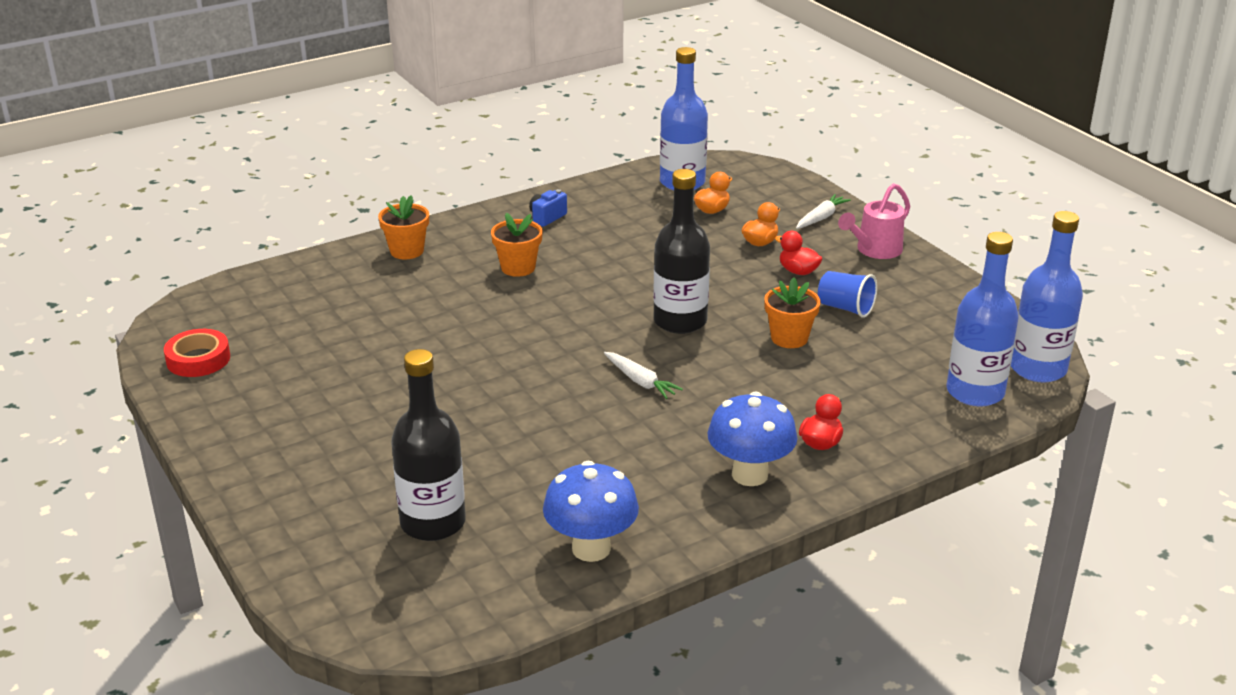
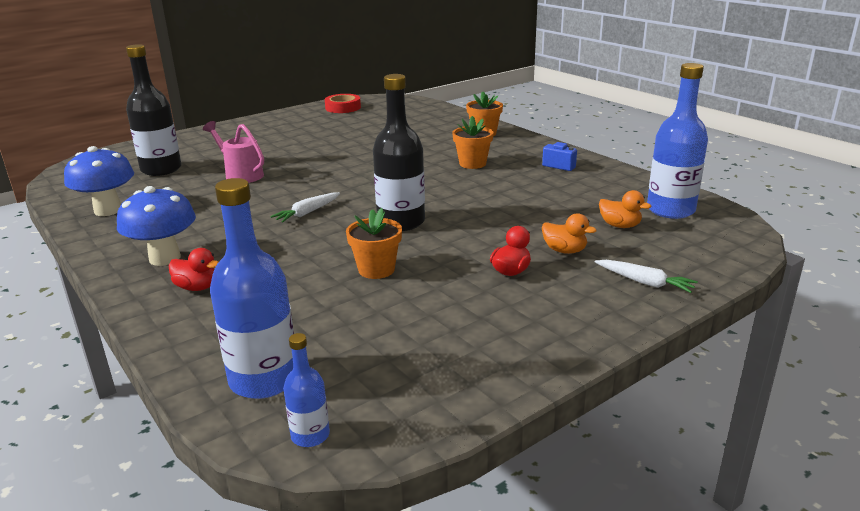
camera: 85 degrees right, 5 degrees down
(845, 308) = (440, 298): blue cup -> none
(874, 250) = (582, 316): pink watering can -> pink watering can (240, 175)
(1038, 369) = (310, 435): blue bottle -> blue bottle, size x0.50

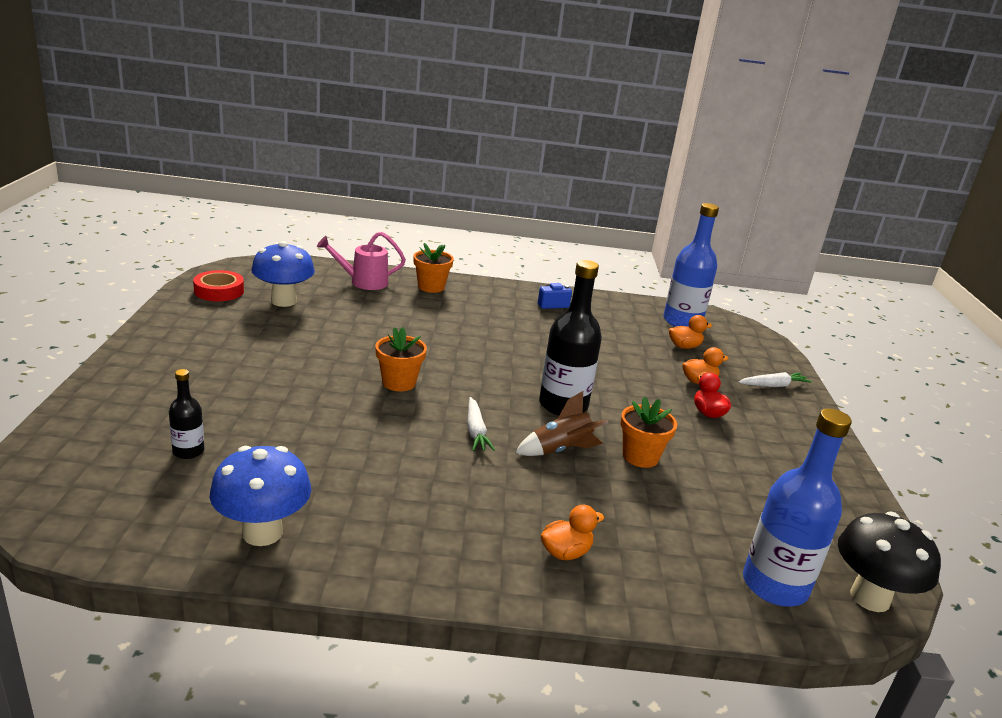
camera: 55 degrees left, 0 degrees up
(161, 169) = (188, 451): black bottle -> black bottle, size x0.50
(165, 258) = (468, 545): blue mushroom -> blue mushroom (283, 301)
(197, 287) = (565, 552): red duck -> orange duck
(240, 175) = (308, 418): pink watering can -> pink watering can (363, 282)
(310, 435) = (870, 597): blue bottle -> black mushroom
(332, 242) = (560, 450): none -> brown rocket
(472, 164) = (490, 324): orange flower pot -> orange flower pot (399, 382)

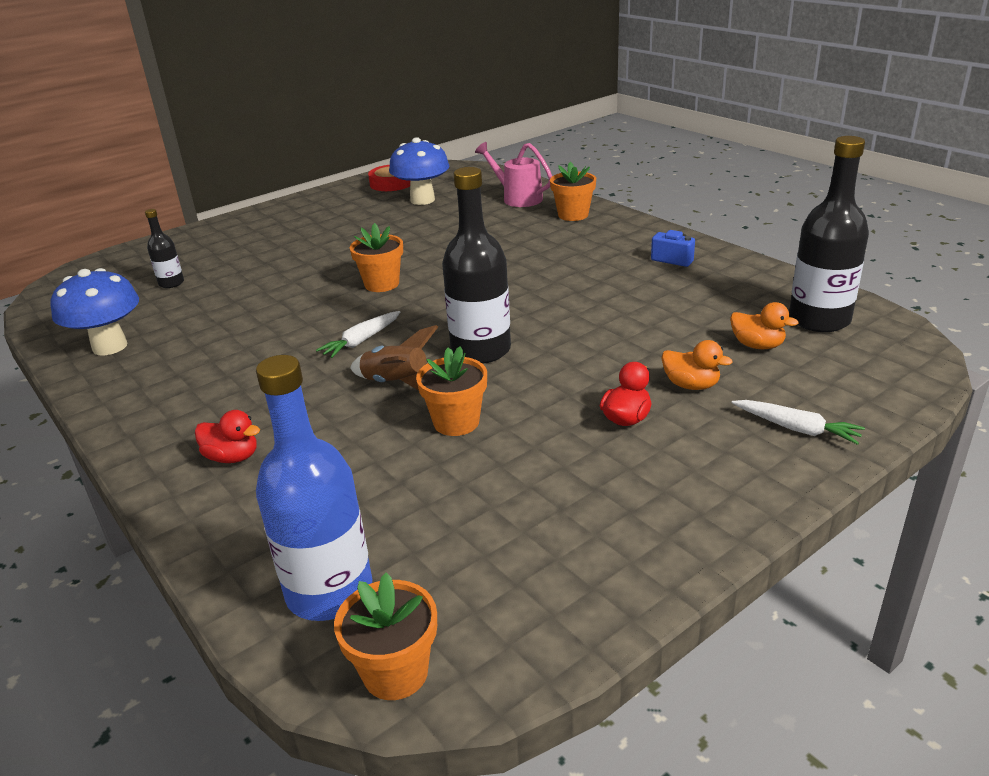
camera: 55 degrees right, 5 degrees up
(565, 552) = (232, 457): orange duck -> red duck
(682, 322) = (819, 320): blue bottle -> black bottle
(870, 597) = (395, 672): black mushroom -> orange flower pot

